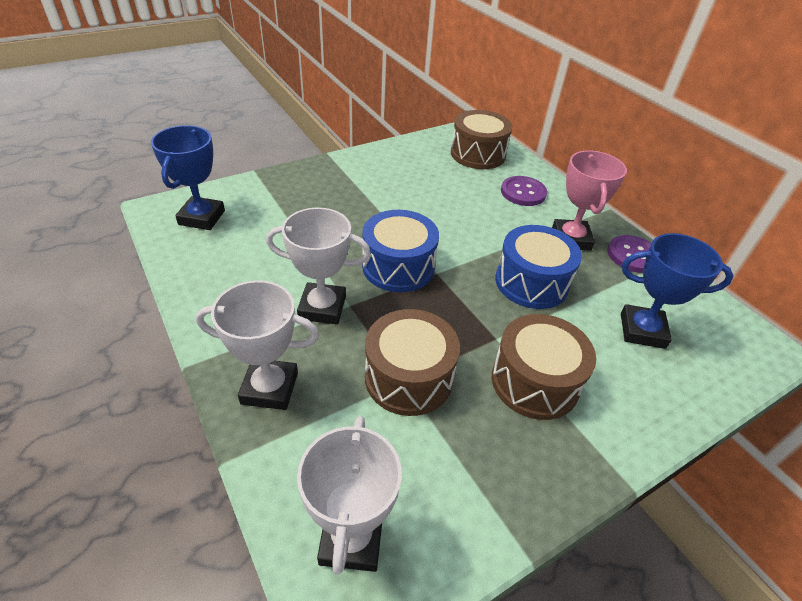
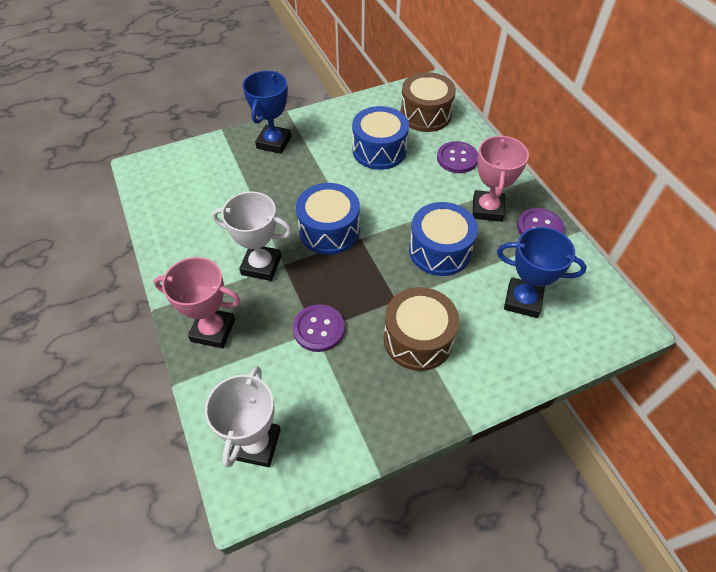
camera: 10 degrees right, 10 degrees up
(202, 217) = (174, 177): blue trophy -> blue trophy (274, 142)
(270, 388) = (213, 330): white trophy -> pink trophy
(408, 377) = (319, 329): brown drum -> purple button
(437, 187) = (379, 150): none -> blue drum

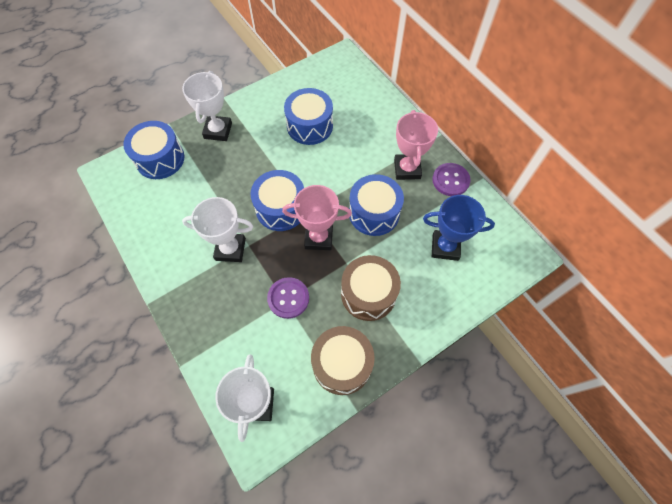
camera: 10 degrees left, 10 degrees up
(203, 162) = (160, 159): none -> blue drum
(213, 330) = (202, 314): pink trophy -> pink trophy (319, 238)
(274, 142) = (218, 131): blue trophy -> white trophy
(425, 115) = (343, 85): brown drum -> brown drum (342, 364)
(457, 158) = (376, 125): purple button -> none

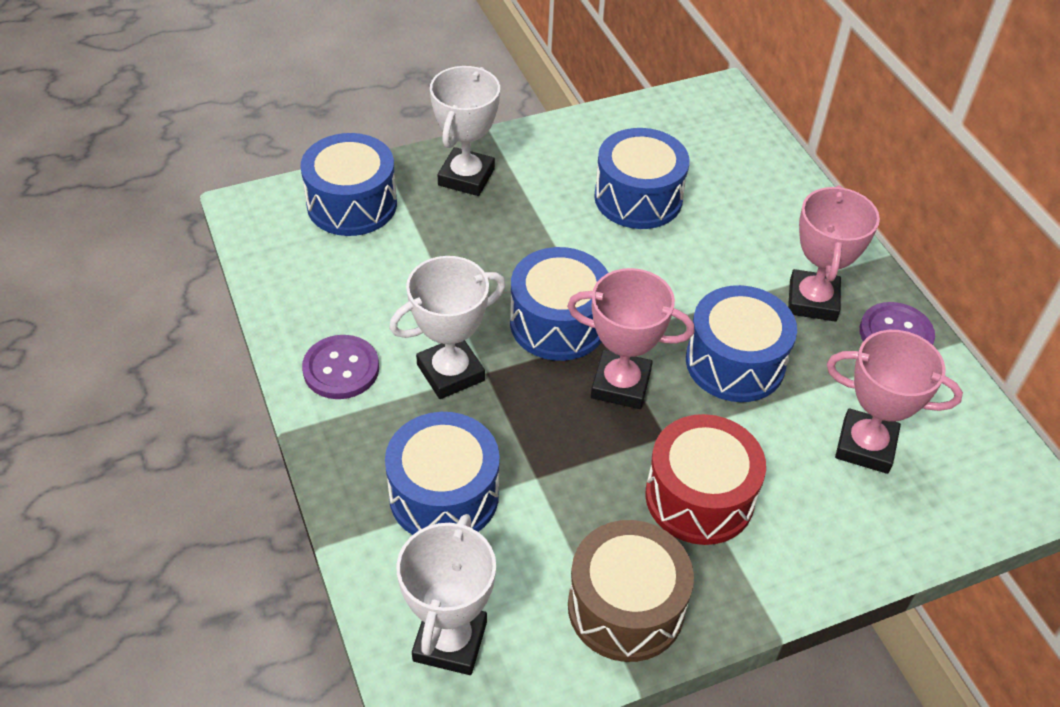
camera: 10 degrees right, 15 degrees down
(230, 249) = (450, 372): white trophy -> white trophy turned 45 degrees counterclockwise
(239, 321) = (444, 495): none -> blue drum
(288, 298) = (543, 474): purple button -> purple button (341, 369)
(368, 294) = (699, 497): brown drum -> red drum
(445, 247) = (865, 446): blue trophy -> pink trophy

